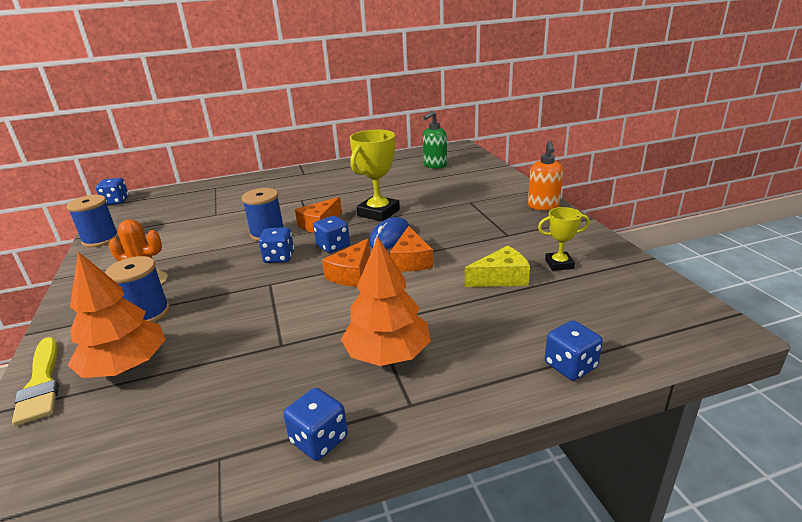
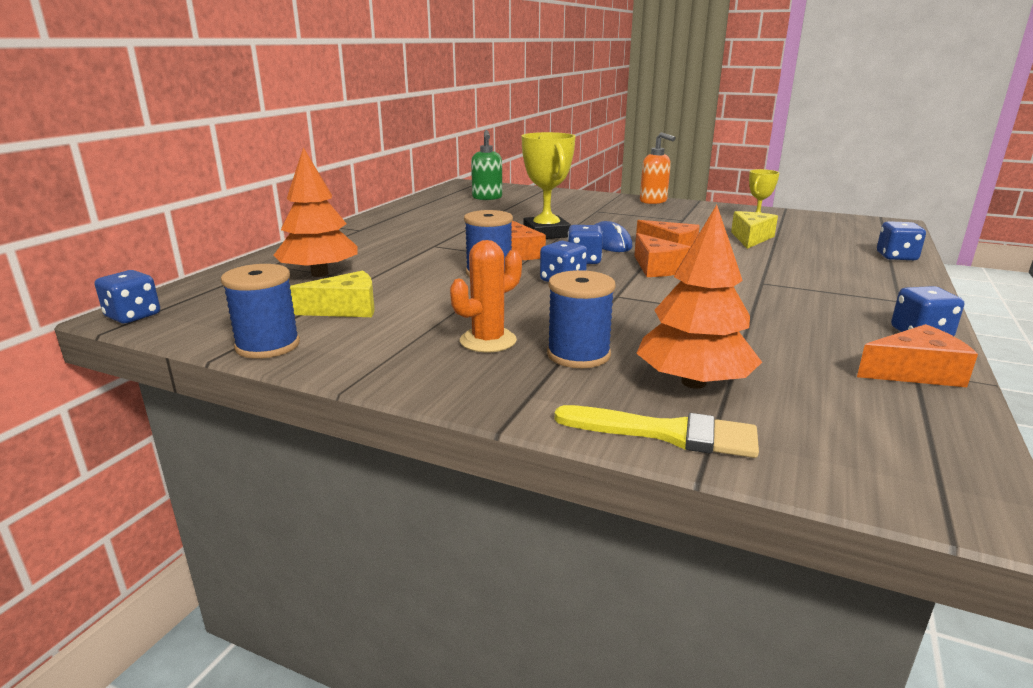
camera: 50 degrees left, 5 degrees down
(165, 231) = (345, 309): none -> yellow cheese
(214, 459) = (915, 372): none -> orange cheese
(387, 354) = (819, 290): orange tree -> orange tree (319, 274)

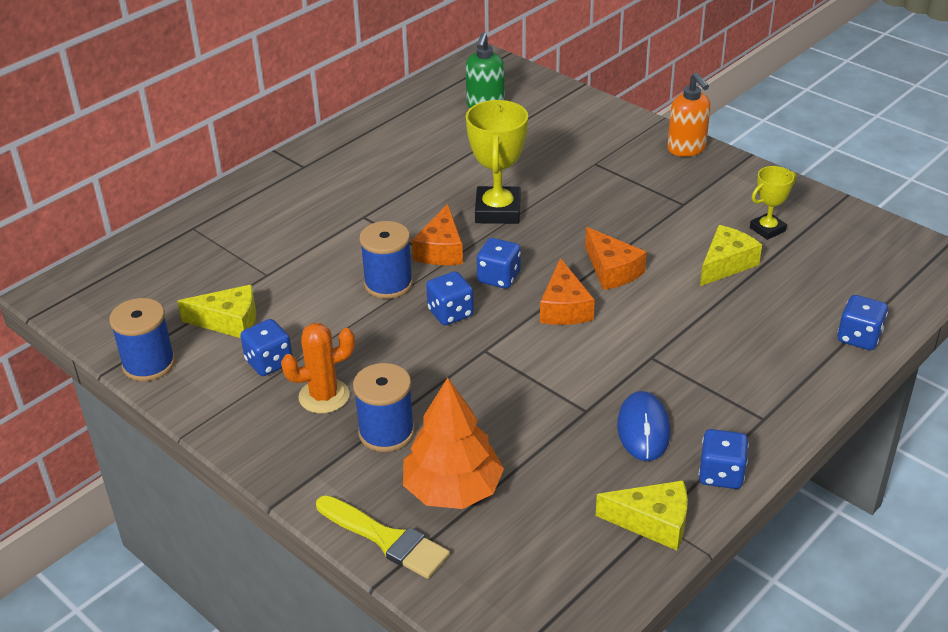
camera: 20 degrees right, 15 degrees up
(133, 316) = (57, 297): blue dice -> blue dice (269, 362)
(319, 274) = (229, 254): orange tree -> none
(609, 243) = (553, 245): blue mouse -> blue mouse (643, 429)
(915, 372) = (653, 522): orange cheese -> yellow cheese

